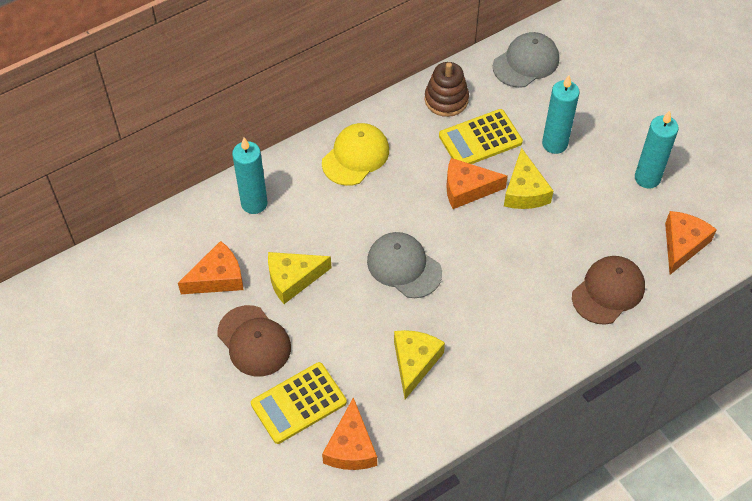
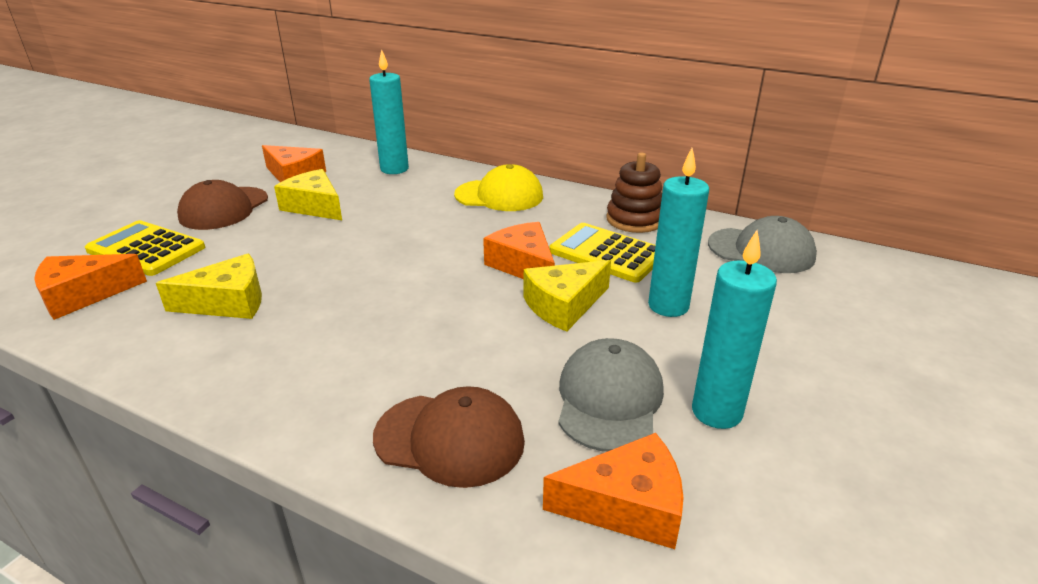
camera: 60 degrees right, 25 degrees down
(404, 266) = (373, 258): grey cap -> grey cap (609, 399)

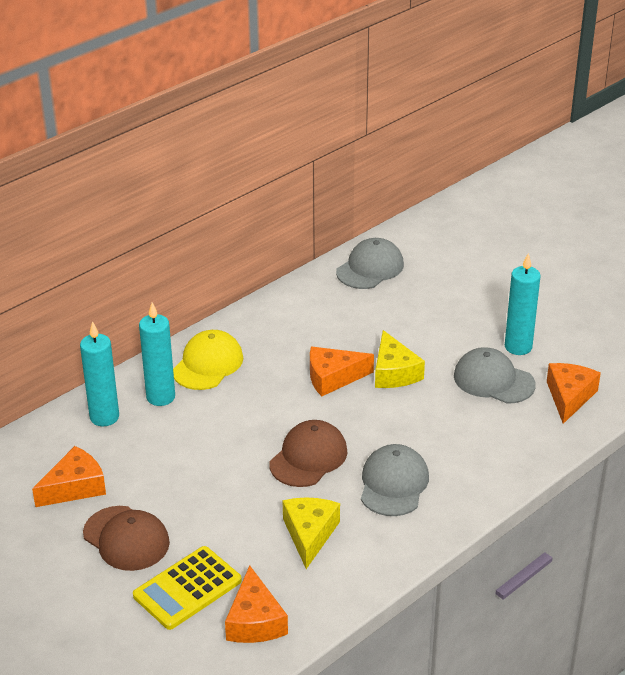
camera: 70 degrees left, 5 degrees up
(314, 206) = (160, 477): yellow cheese -> none
(331, 346) = (393, 484): none -> grey cap
(449, 439) = (503, 445): brown cap -> brown cap (308, 457)
(607, 253) = (337, 335): yellow calculator -> none
(634, 220) = (294, 307): brown stacking toy -> none
(668, 306) = (415, 330): turquoise candle -> turquoise candle (160, 397)

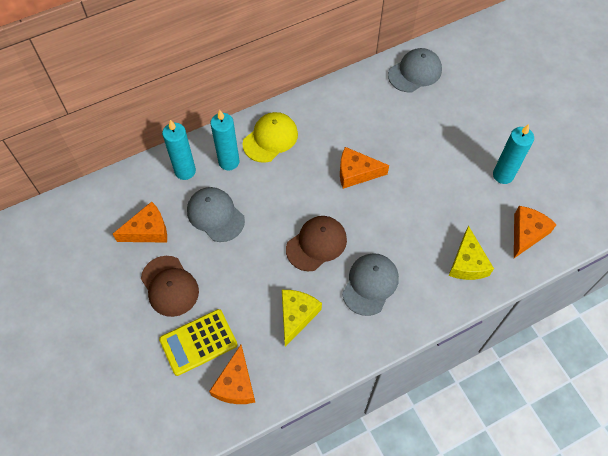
camera: 15 degrees right, 25 degrees up
(394, 372) = (402, 178): yellow cheese -> yellow cheese (467, 262)
(493, 380) = (474, 203): grey cap -> grey cap (215, 215)

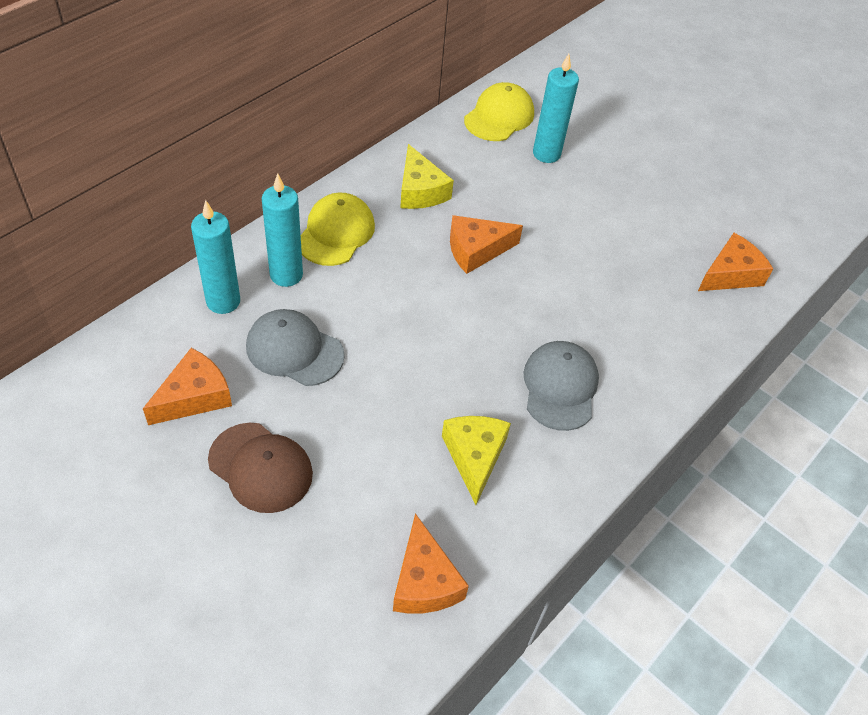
camera: 25 degrees left, 10 degrees down
(198, 342) = (339, 537): yellow calculator -> none
(316, 244) = (461, 353): brown cap -> none
(415, 72) = (499, 116): grey cap -> yellow cap
(467, 262) = (675, 327): yellow cheese -> yellow cheese (420, 190)
(503, 175) = (667, 213): turquoise candle -> turquoise candle (546, 154)
(526, 233) = (730, 274): orange cheese -> orange cheese turned 45 degrees clockwise

